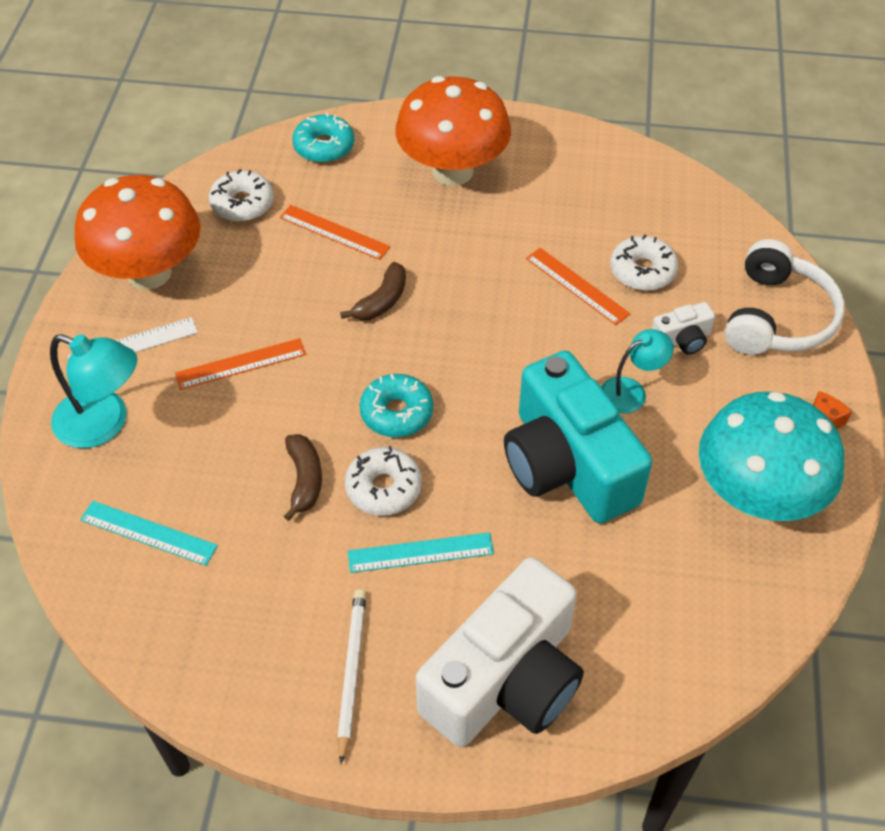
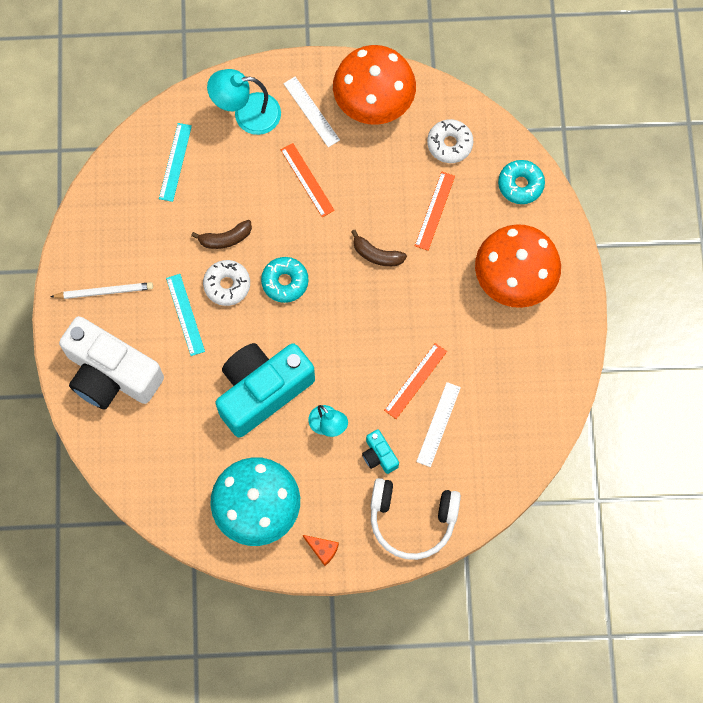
camera: 80 degrees right, 20 degrees up
(104, 424) = (247, 114): turquoise lamp -> turquoise lamp turned 75 degrees clockwise
(642, 271) = (438, 424): white donut -> white ruler
(682, 339) = (379, 455): white camera -> turquoise camera

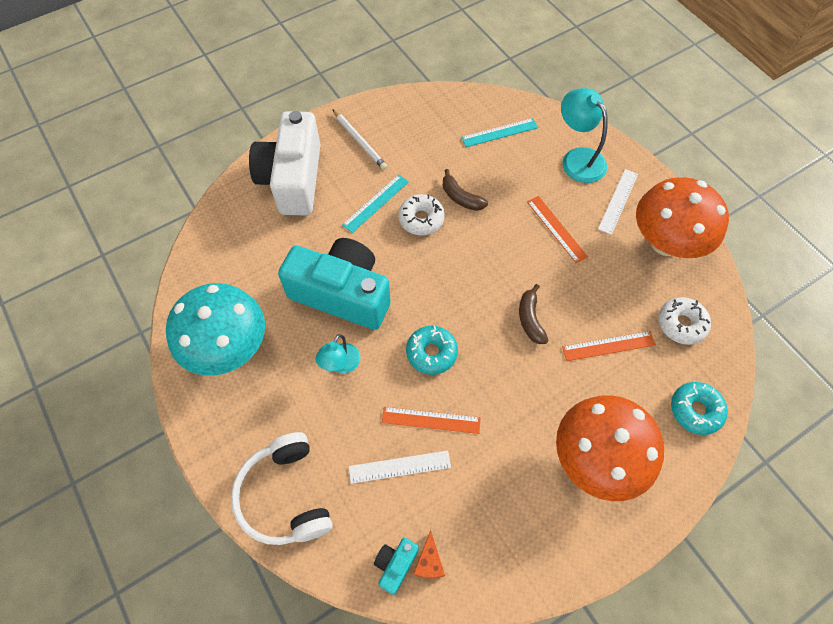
camera: 60 degrees right, 10 degrees down
(285, 282) = (453, 260): turquoise donut -> turquoise donut (431, 353)
(307, 180) = (556, 229): orange ruler -> orange ruler turned 60 degrees counterclockwise
(322, 549) = (214, 425): orange cheese -> orange cheese (429, 562)
(379, 455) = (336, 427): turquoise camera -> turquoise camera (395, 565)

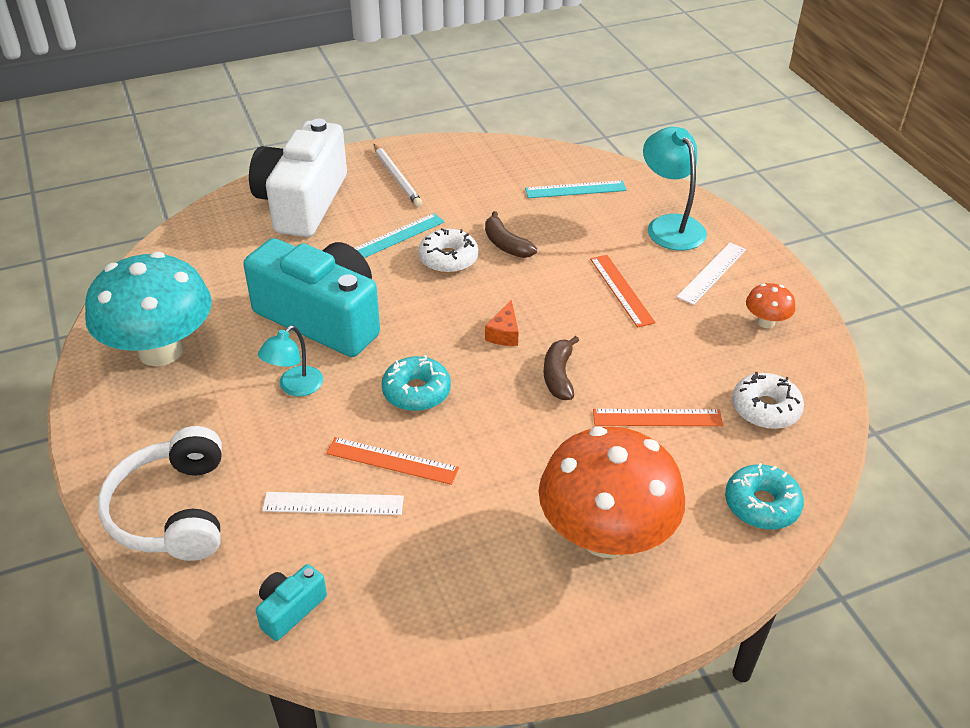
camera: 10 degrees right, 20 degrees down
(429, 562) = (337, 613): orange cheese -> orange cheese (504, 333)
(665, 242) = (766, 322): orange mushroom -> orange mushroom, size x0.42

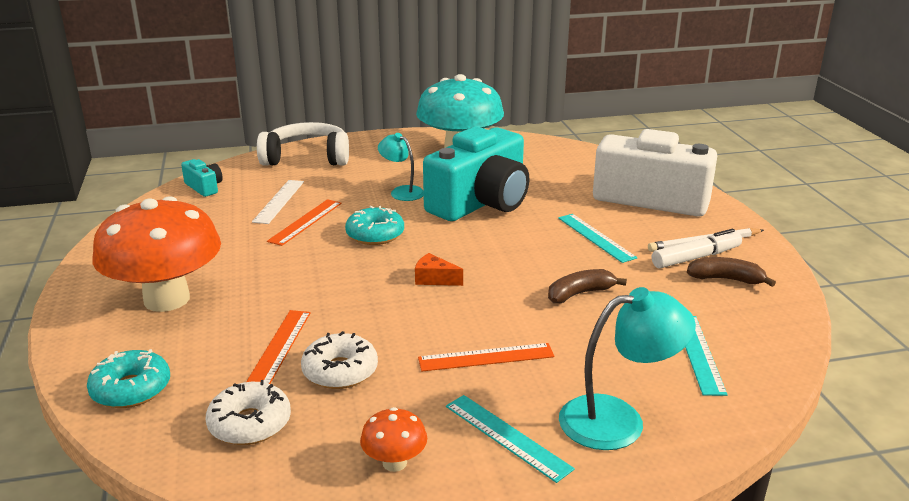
camera: 100 degrees right, 15 degrees down
(426, 183) = (696, 257): none -> white marker
(448, 259) = (557, 260): white donut -> white donut (340, 371)
(558, 375) = (364, 301): brown banana -> brown banana (726, 279)
(712, 273) = (506, 437): white ruler -> turquoise ruler

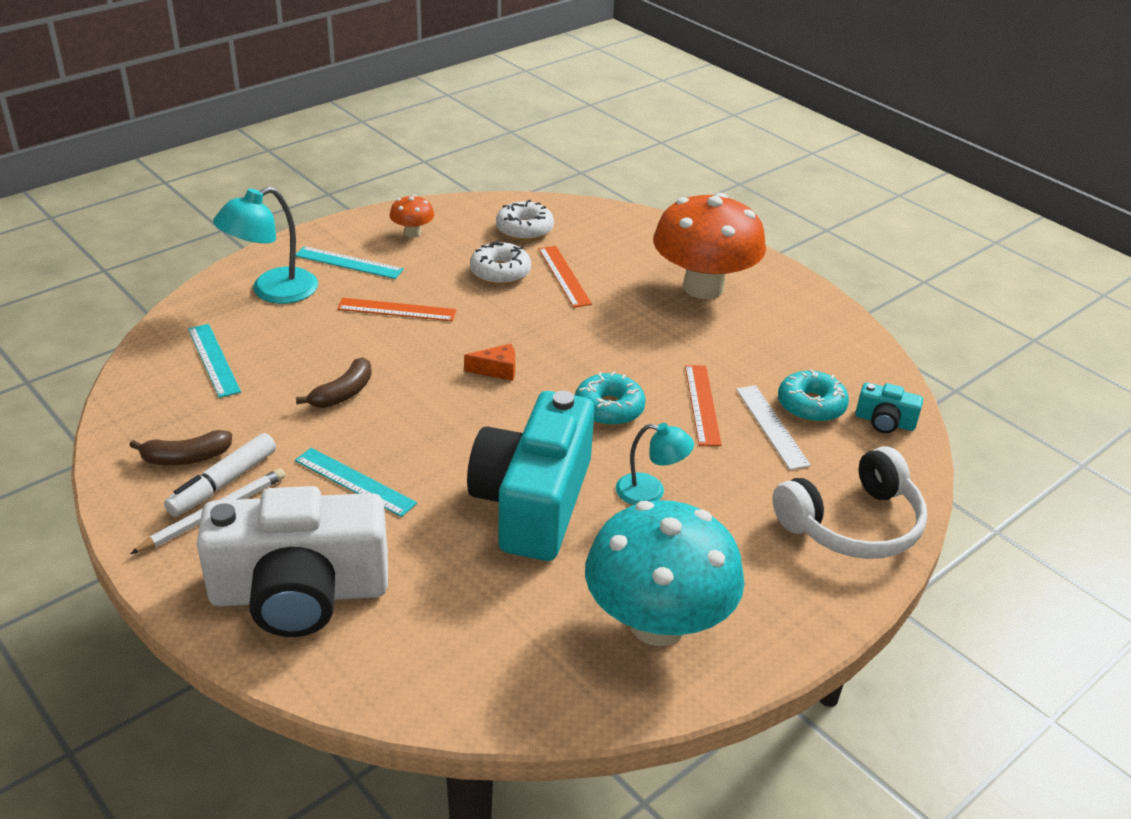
camera: 150 degrees right, 10 degrees up
(131, 389) = (627, 227): turquoise donut -> turquoise donut (811, 405)
(486, 357) = (397, 310): orange ruler -> orange ruler turned 45 degrees clockwise

